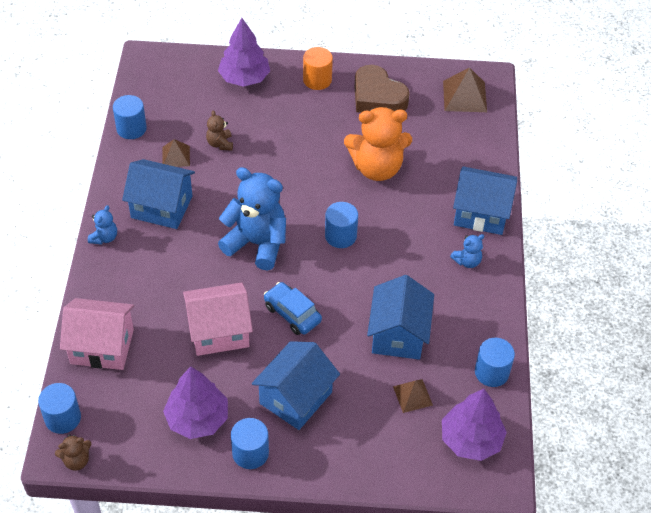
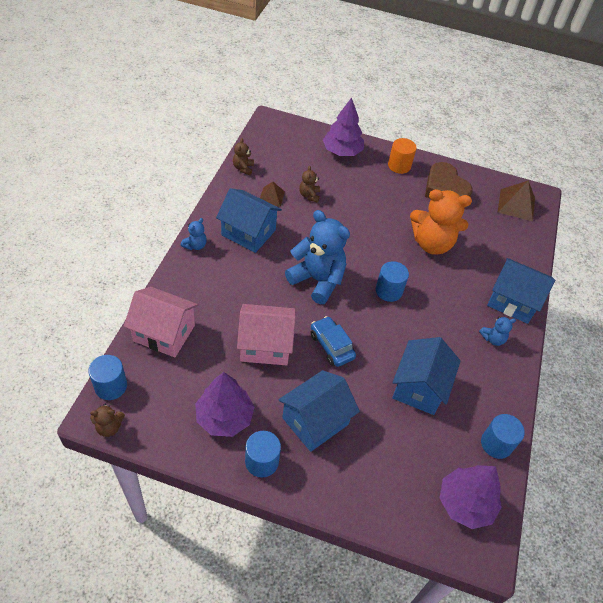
camera: 10 degrees right, 0 degrees up
(131, 128) = (243, 168): blue cylinder -> brown teddy bear
(412, 395) = (420, 447): brown pyramid -> none

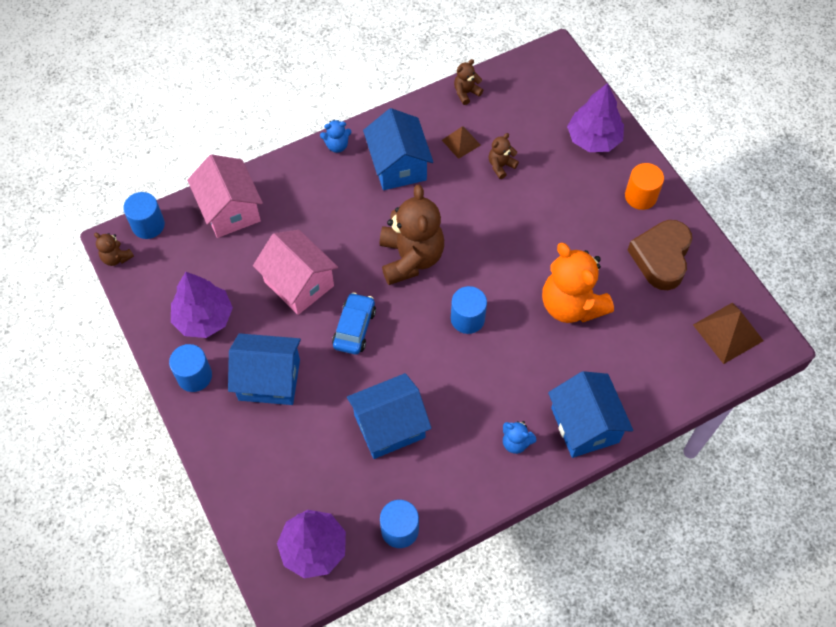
camera: 50 degrees right, 10 degrees up
(317, 280) = (411, 258): blue teddy bear -> brown teddy bear

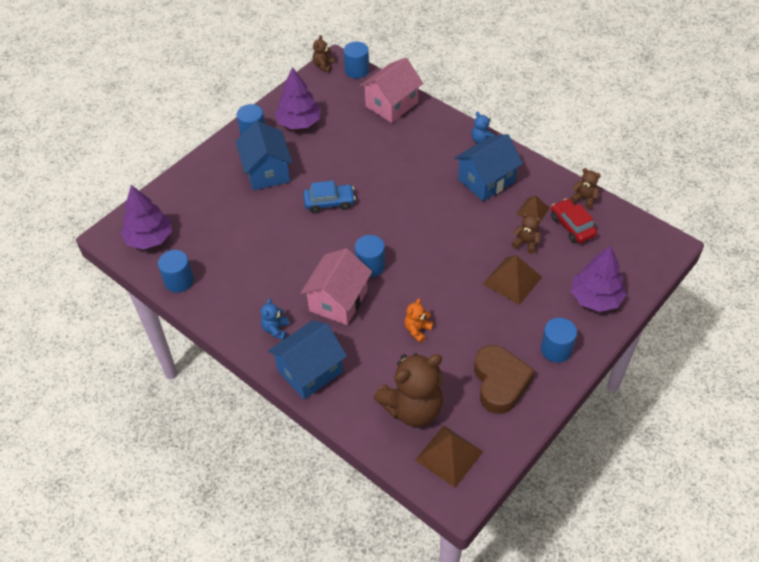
camera: 70 degrees right, 10 degrees down
(299, 283) = (351, 160): pink house -> pink house (338, 301)
(389, 426) = (258, 249): blue house -> none
(411, 258) = (406, 215): brown teddy bear -> brown teddy bear (412, 408)
(497, 118) = (572, 226): none -> red car
(543, 197) = (512, 280): none -> brown pyramid
(571, 305) = (417, 330): orange teddy bear -> orange teddy bear, size x0.45
(640, 196) = (556, 349): orange cylinder -> blue cylinder
(661, 257) = (500, 382): brown heart -> brown heart turned 90 degrees clockwise

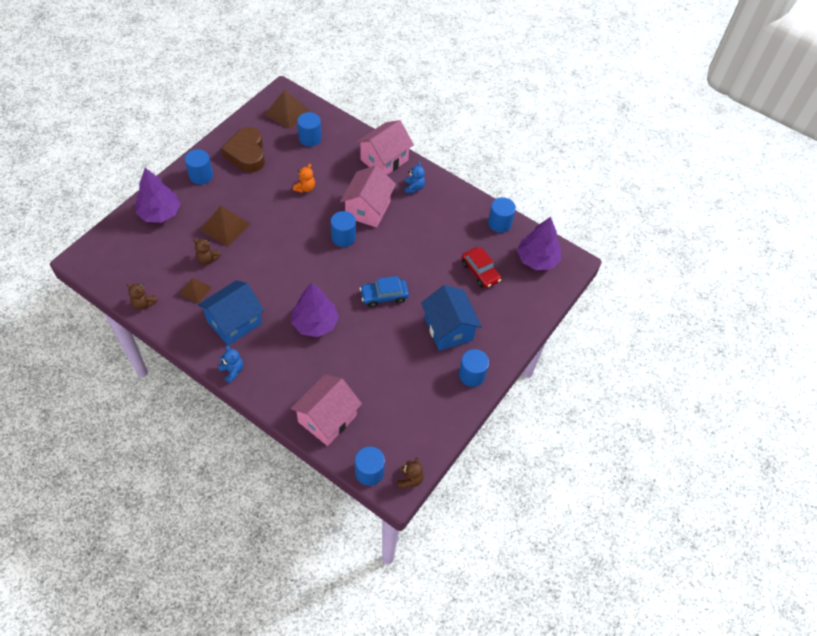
camera: 170 degrees right, 5 degrees up
(299, 122) = (426, 391): purple tree -> purple tree (315, 323)
(310, 371) = (384, 160): blue house -> pink house
(412, 408) = (310, 138): brown teddy bear -> blue cylinder
(572, 226) = (162, 275): red car -> red car (480, 272)

